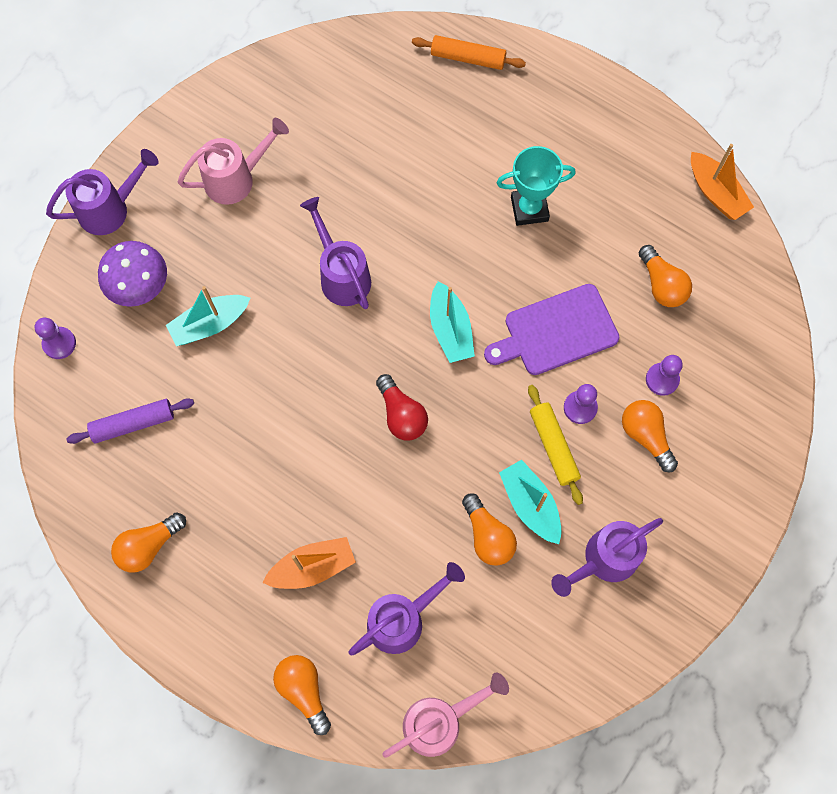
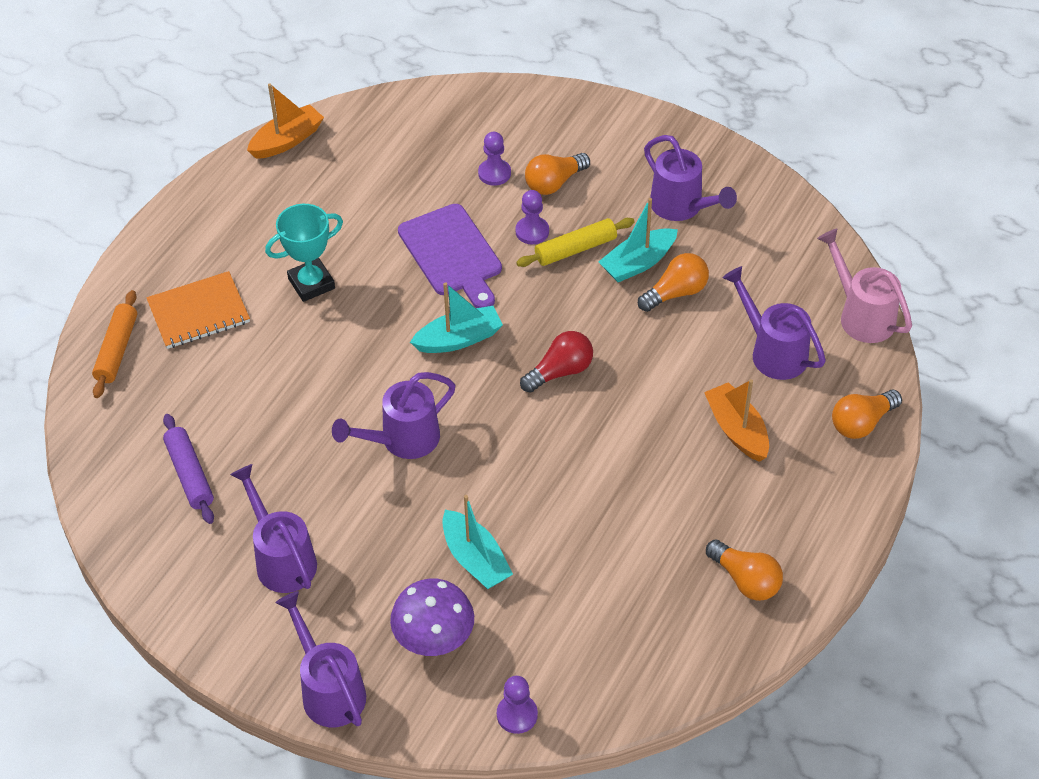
camera: 95 degrees left, 20 degrees down
(133, 423) = (607, 618): purple rolling pin -> purple rolling pin (189, 474)
(236, 179) = (281, 558): pink watering can -> purple watering can
(504, 119) = (199, 312): none -> orange notebook
(529, 209) = (311, 283): turquoise trophy -> turquoise trophy turned 75 degrees clockwise
(661, 285) = (393, 177): orange light bulb -> none

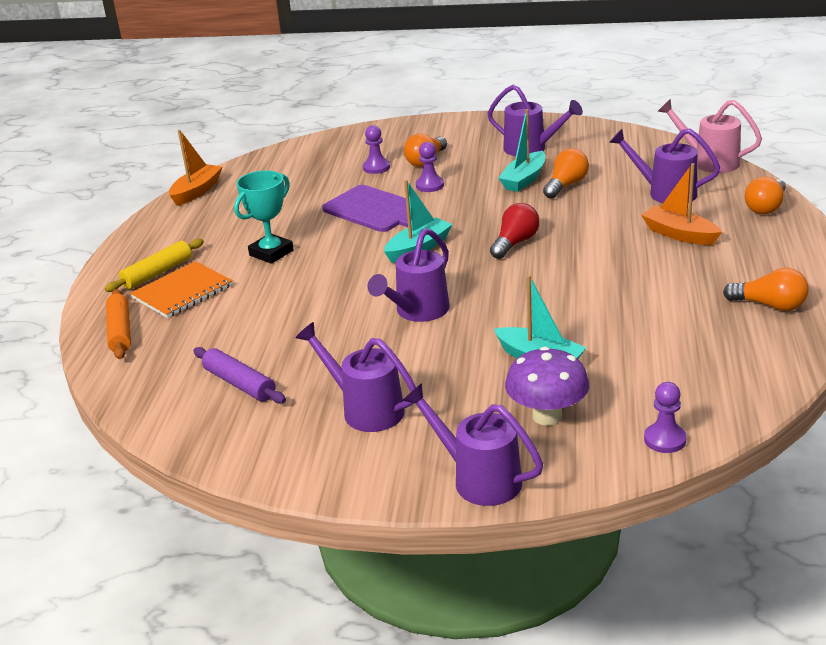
camera: 20 degrees left, 20 degrees down
(575, 249) = (471, 185): yellow rolling pin -> yellow rolling pin (157, 273)

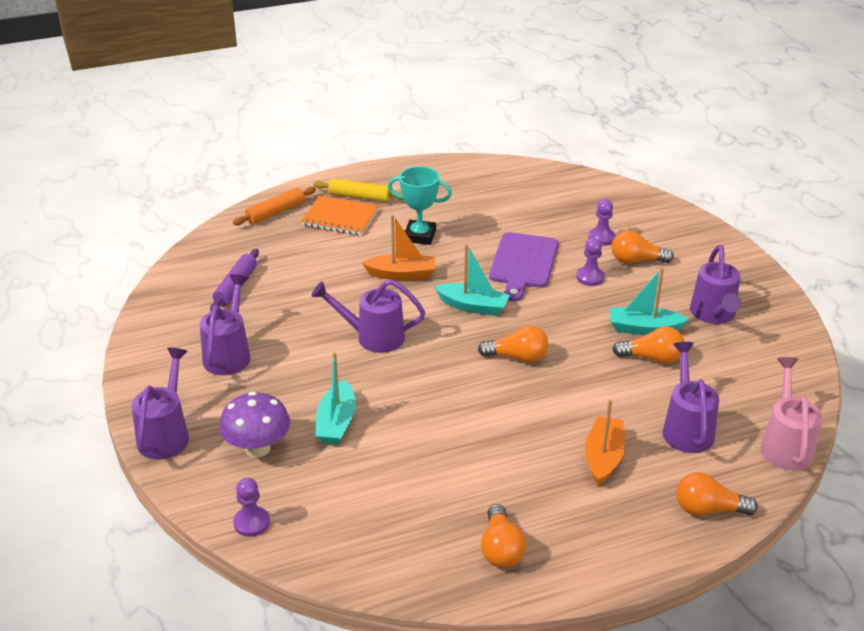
camera: 60 degrees right, 5 degrees up
(197, 191) = (492, 166): orange boat -> orange boat (402, 274)
(515, 243) = (517, 357): red light bulb -> orange light bulb

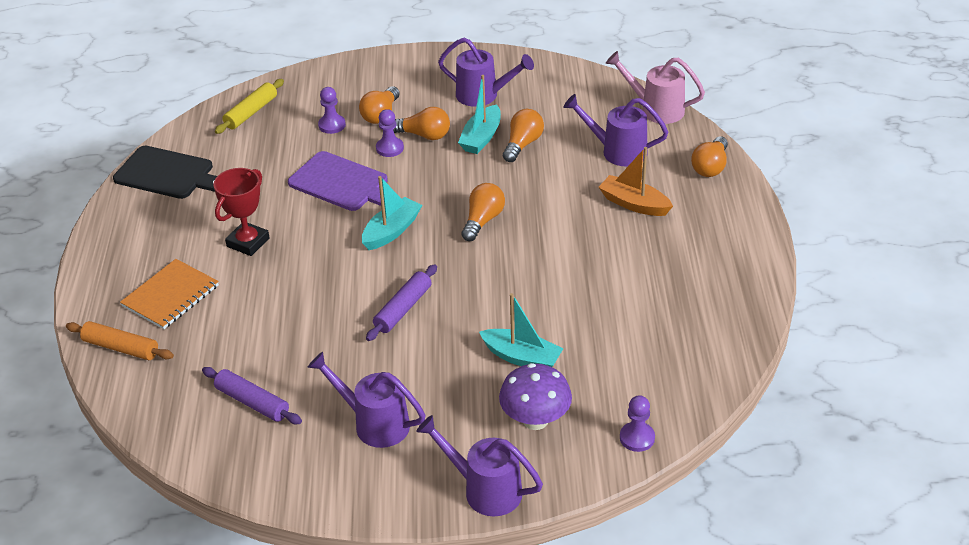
camera: 70 degrees left, 5 degrees up
(276, 212) = (121, 348): orange rolling pin -> orange rolling pin turned 45 degrees counterclockwise
(359, 197) = (139, 273): yellow rolling pin -> yellow rolling pin (251, 112)
(373, 337) = (403, 309): purple watering can -> purple rolling pin
(402, 274) = (309, 269): orange boat -> none
(419, 236) = (248, 242): turquoise trophy -> red trophy
(483, 176) = (167, 174): none -> black cutting board
(501, 549) = (718, 286): orange light bulb -> orange light bulb (424, 135)

